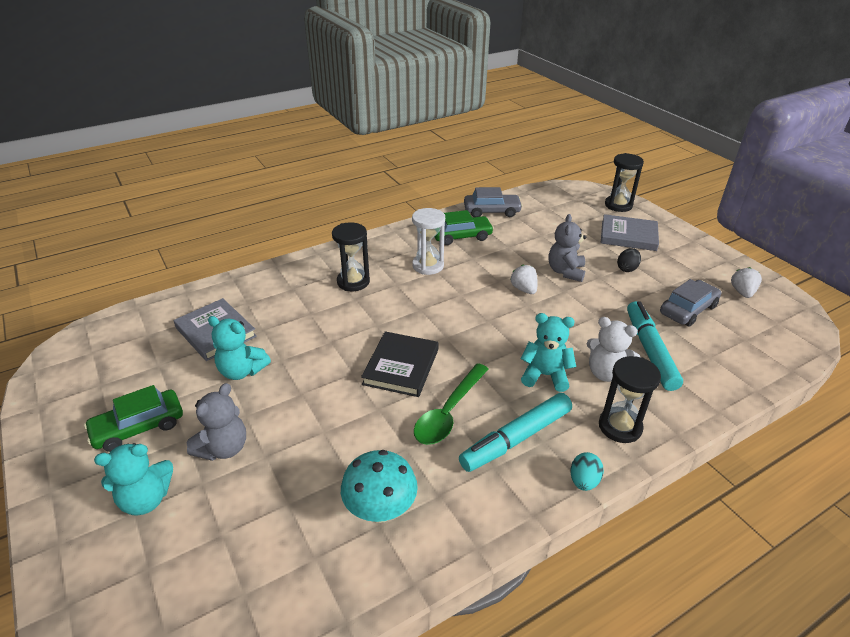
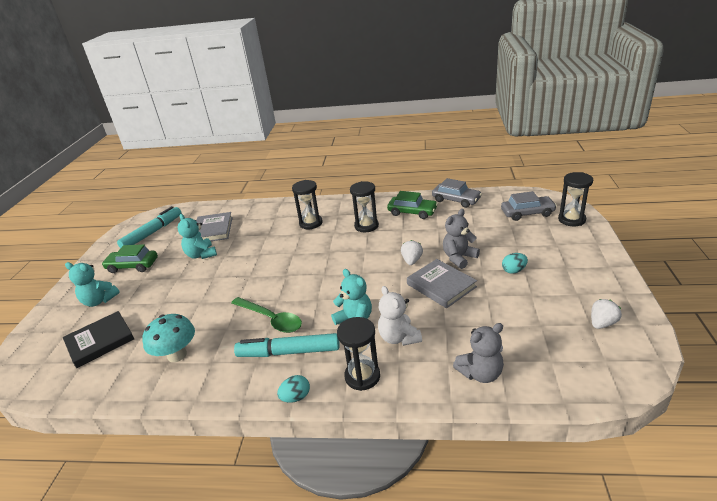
camera: 40 degrees right, 5 degrees down
(224, 448) = (151, 291): grey teddy bear -> grey teddy bear (480, 373)
(401, 367) = (277, 282): black book -> black book (100, 341)
(428, 266) = (366, 226): white hourglass -> black hourglass
(448, 412) = (271, 319): green spoon -> green spoon turned 120 degrees counterclockwise
(627, 268) = (513, 270): black egg -> turquoise egg
(628, 236) = (549, 246): grey book -> grey book (441, 285)
(650, 350) = (453, 336): turquoise marker -> turquoise marker (153, 232)
(688, 310) = (527, 319): grey car -> grey car (527, 213)

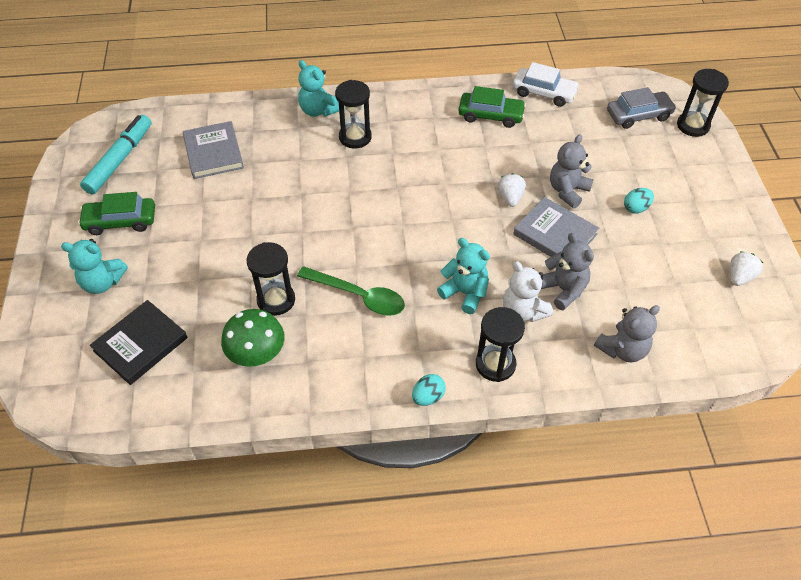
camera: 15 degrees left, 20 degrees up
(177, 355) = (257, 355): turquoise mushroom -> green mushroom
(201, 255) = (216, 198): turquoise teddy bear -> turquoise teddy bear (318, 110)
(289, 352) = (398, 340): turquoise marker -> none
(366, 226) = (435, 141): black hourglass -> black hourglass (276, 300)
(438, 324) = (563, 289): none -> grey teddy bear
(456, 200) = (544, 93): grey car -> white car

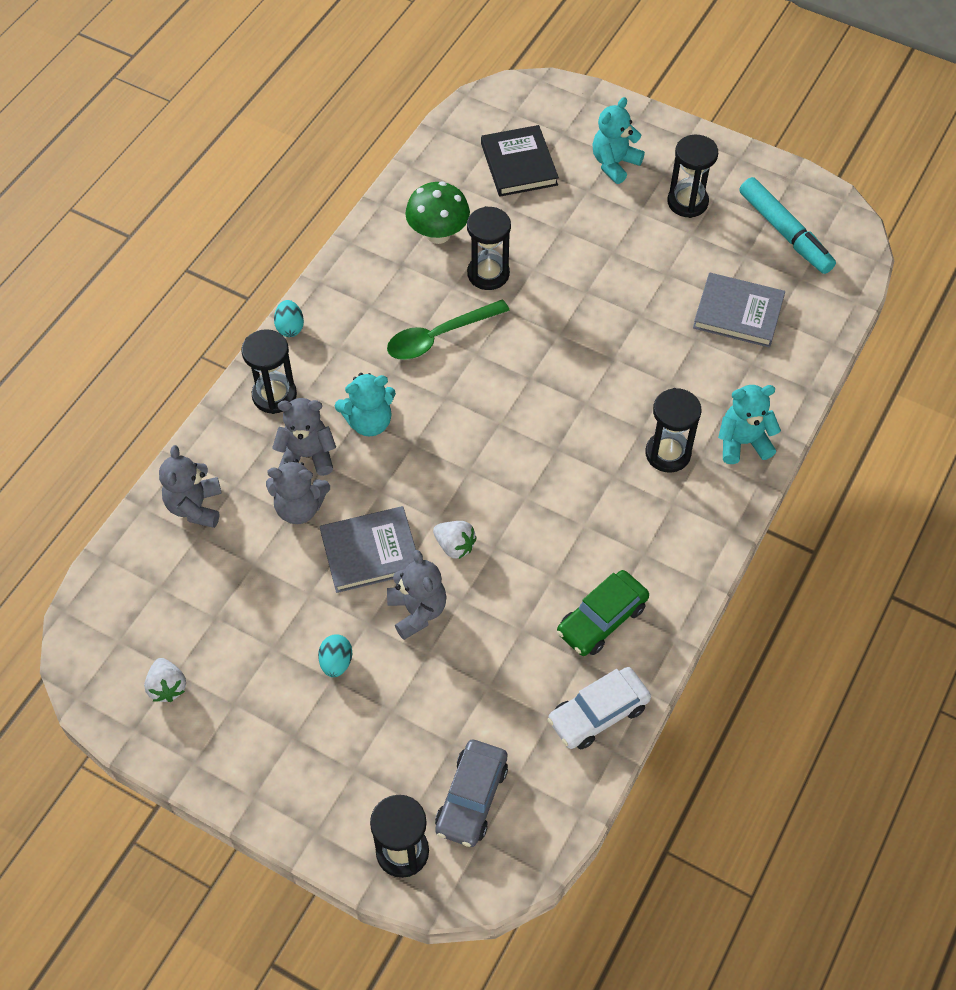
camera: 125 degrees right, 5 degrees up
(120, 221) = (687, 202): green car -> black hourglass
(523, 311) = (307, 455): white teddy bear -> grey teddy bear

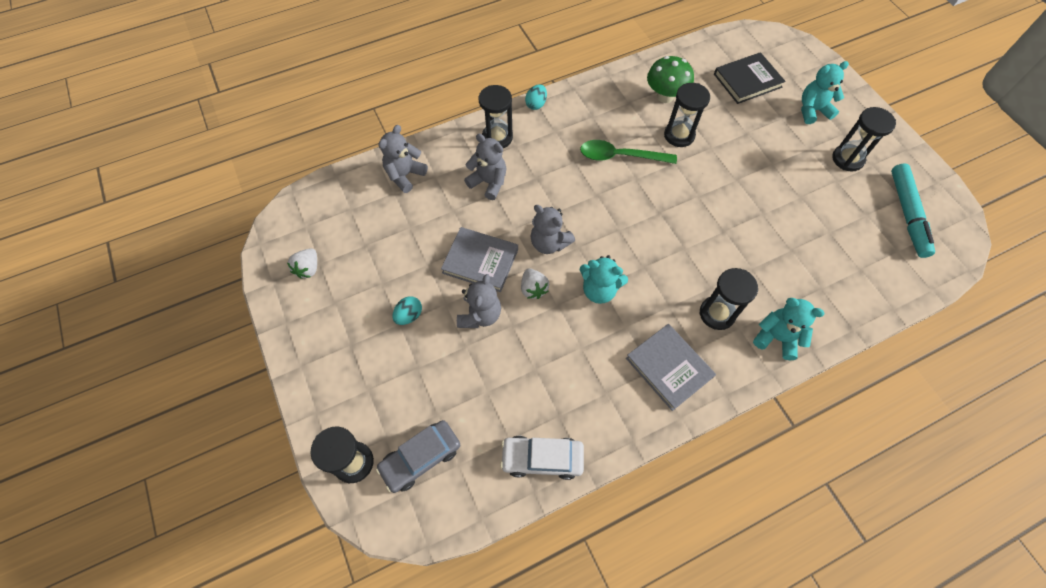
camera: 35 degrees right, 5 degrees up
(299, 508) = (461, 210): grey teddy bear -> grey teddy bear (549, 243)
(369, 422) = (539, 183): turquoise teddy bear -> turquoise teddy bear (599, 290)
(519, 164) = (747, 80): black book -> black book turned 45 degrees clockwise
(601, 619) = (591, 396): green car -> none
(738, 313) = (834, 249): grey book -> grey book (669, 367)

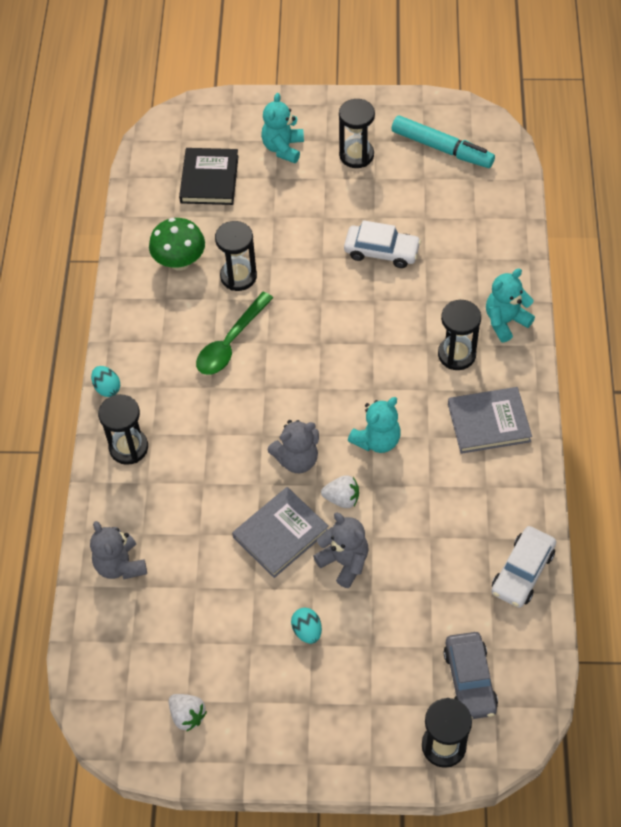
camera: 60 degrees left, 5 degrees down
(488, 182) = (185, 483): grey teddy bear -> none
(773, 216) = (381, 251): none -> white car

